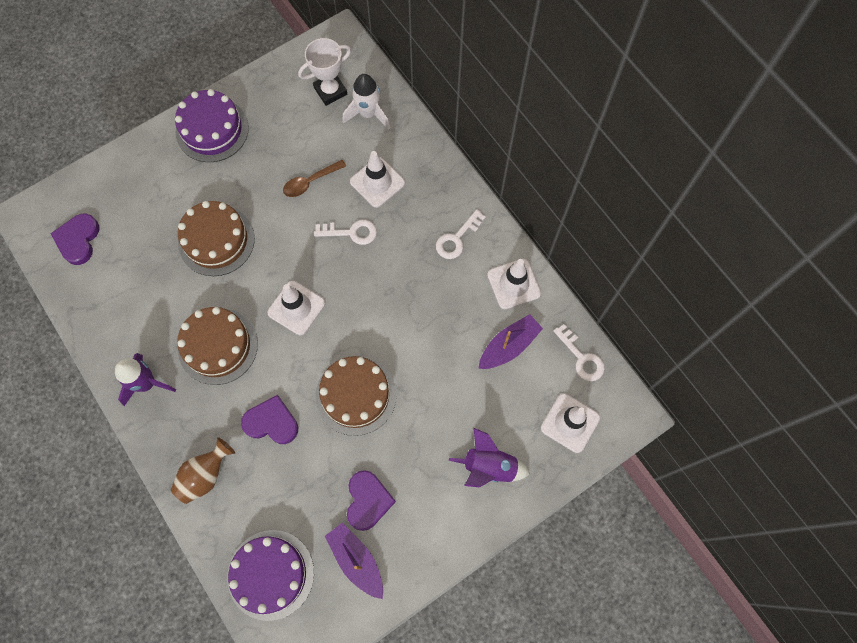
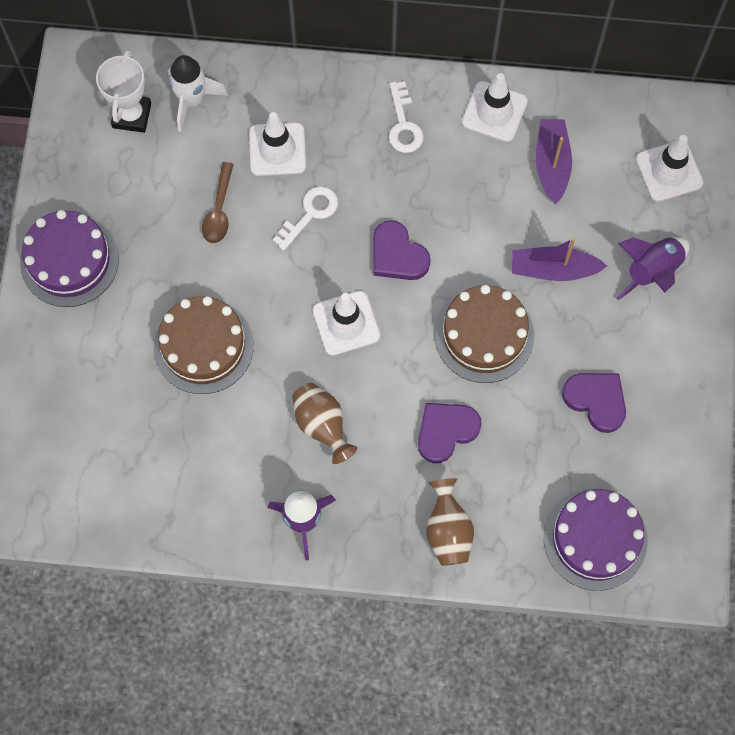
camera: 50 degrees left, 0 degrees up
(78, 240) = (78, 481): purple heart -> purple heart (397, 255)
(218, 346) = (322, 425): brown cake -> brown vase
(356, 560) = (644, 452): purple boat -> purple boat (553, 269)
(581, 358) = (616, 112): white key -> none

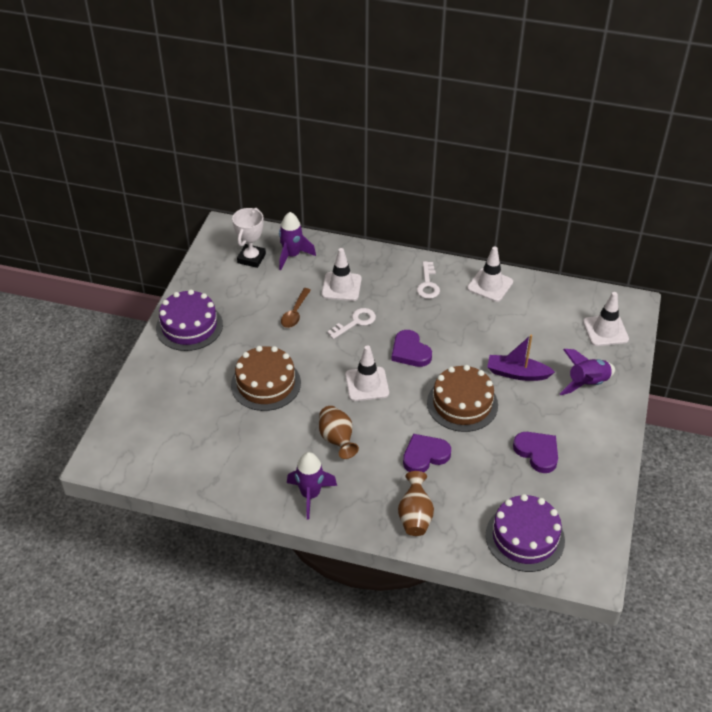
camera: 10 degrees right, 25 degrees down
(192, 100) = (292, 255): white rocket -> purple rocket
(552, 164) = (524, 317): purple boat -> none

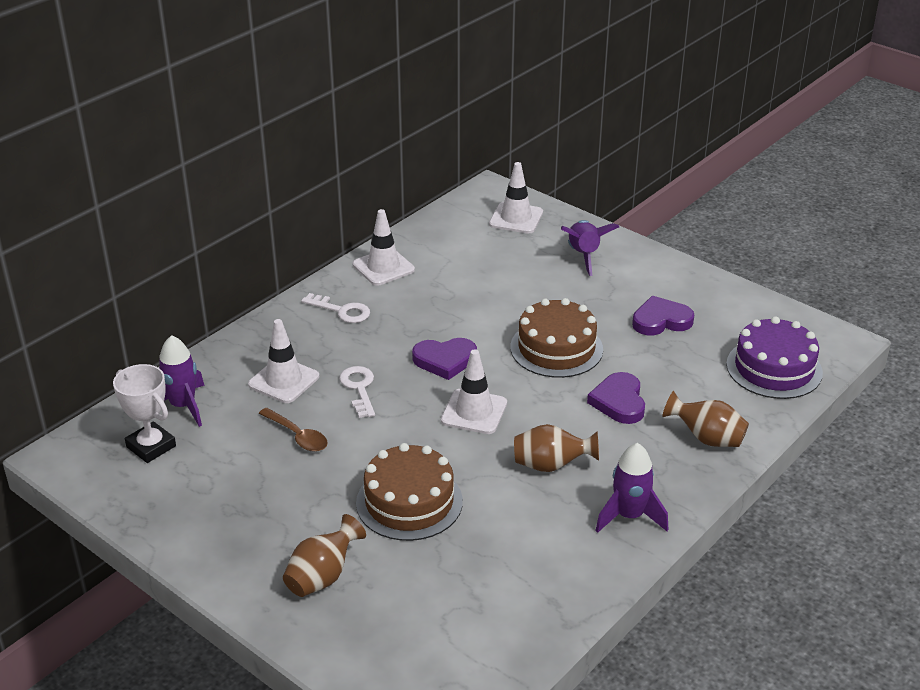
camera: 65 degrees left, 10 degrees down
(186, 370) = (323, 576): none -> brown vase
(189, 326) = (235, 550): purple cake -> none
(517, 373) = (537, 295): purple boat -> none

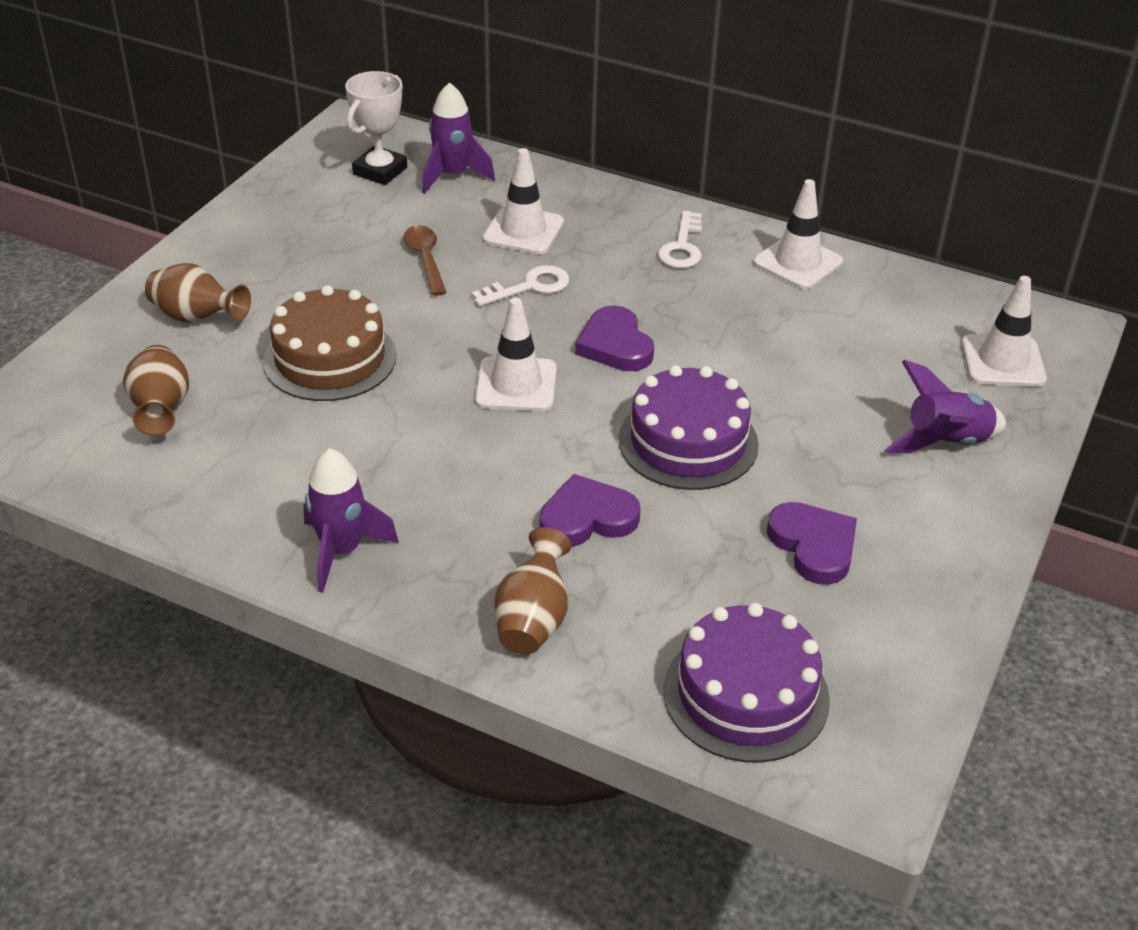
camera: 75 degrees right, 5 degrees up
(298, 436) = (425, 259): brown spoon -> brown spoon turned 135 degrees clockwise
(551, 465) = (427, 467): brown vase -> brown vase (161, 410)
(556, 348) = (688, 442): brown cake -> purple cake

